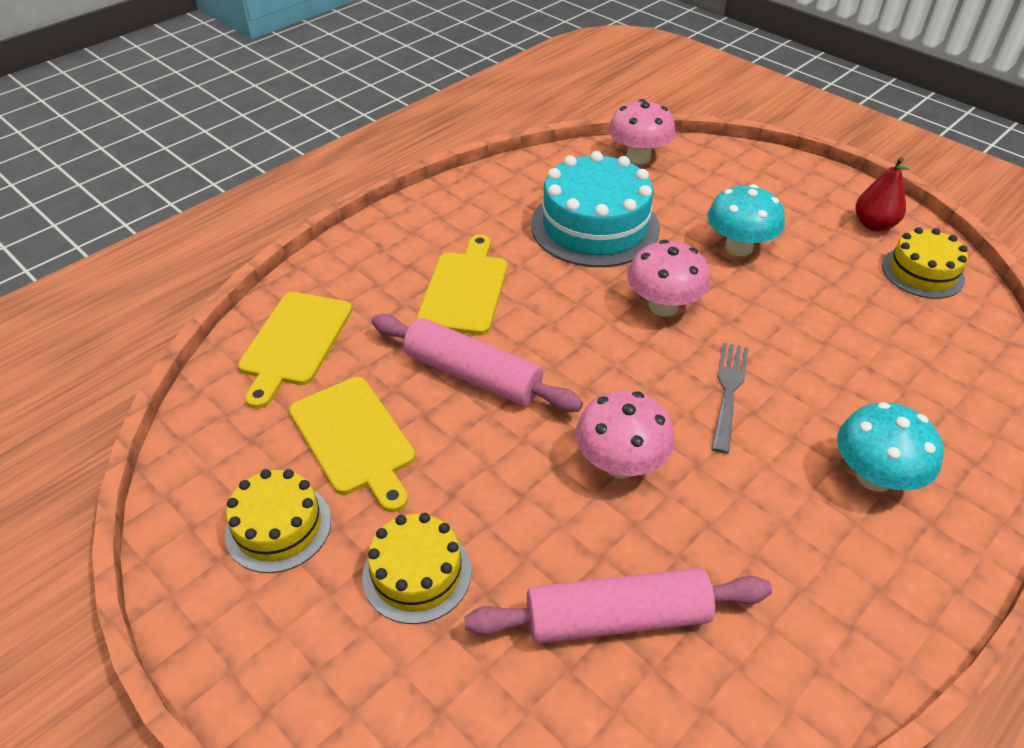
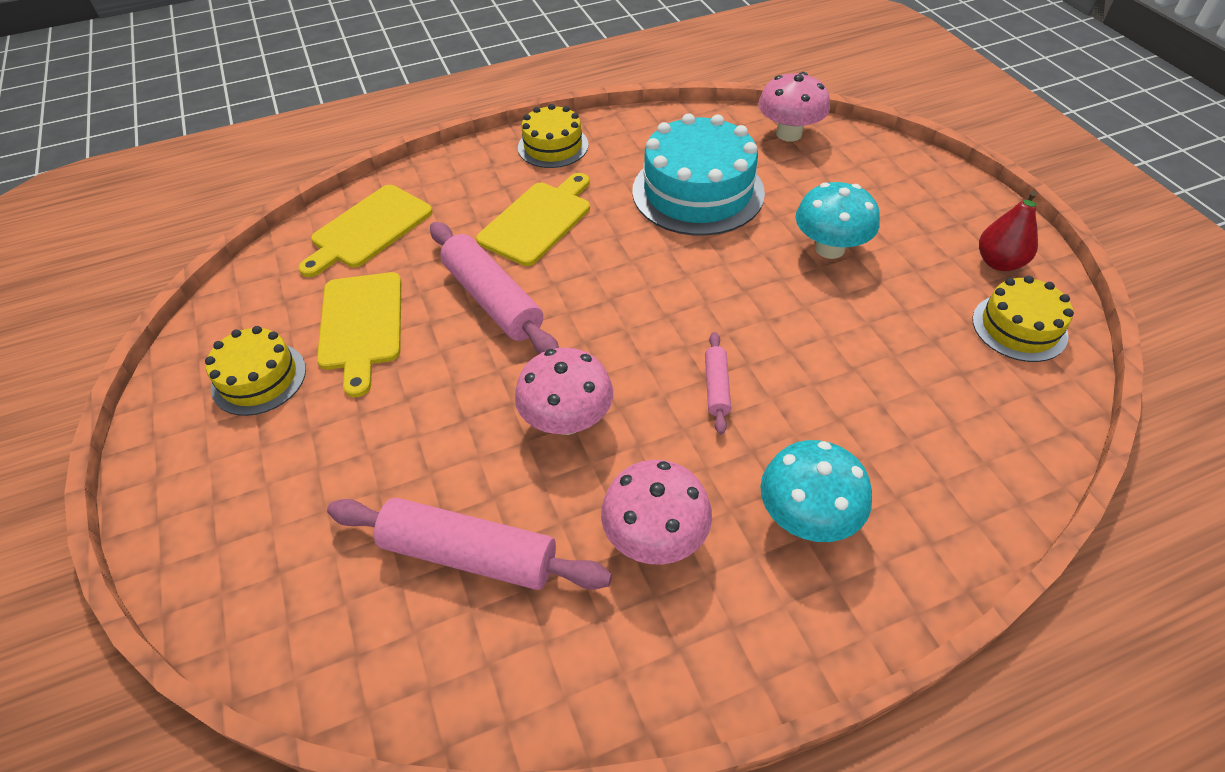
camera: 25 degrees right, 5 degrees up
(417, 573) = (335, 454): yellow cake -> yellow cake (553, 146)
(663, 306) = (711, 286): pink mushroom -> pink mushroom (655, 537)
(728, 392) = (716, 387): grey fork -> pink rolling pin

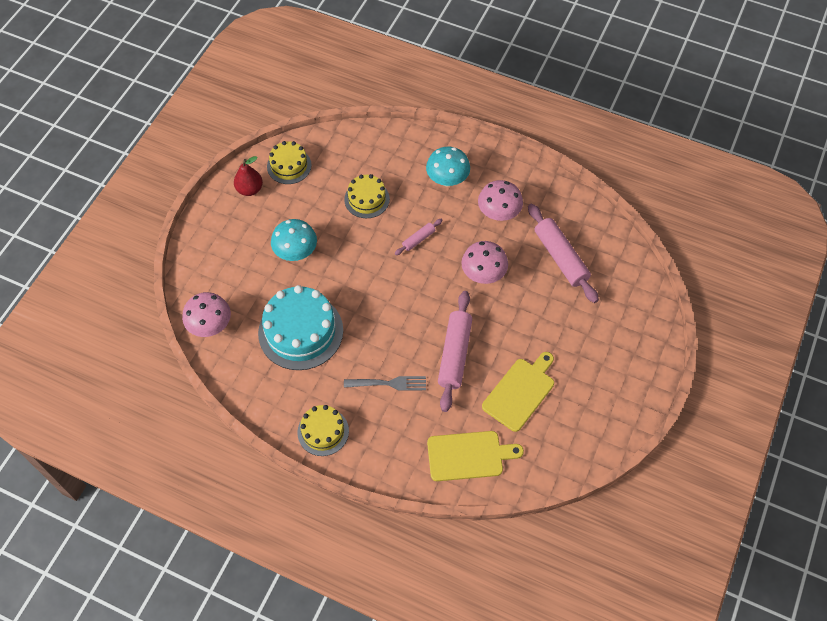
camera: 135 degrees left, 10 degrees up
(259, 378) = (582, 400): yellow cake -> yellow cake (367, 199)
(538, 220) = (388, 383): yellow cutting board -> grey fork

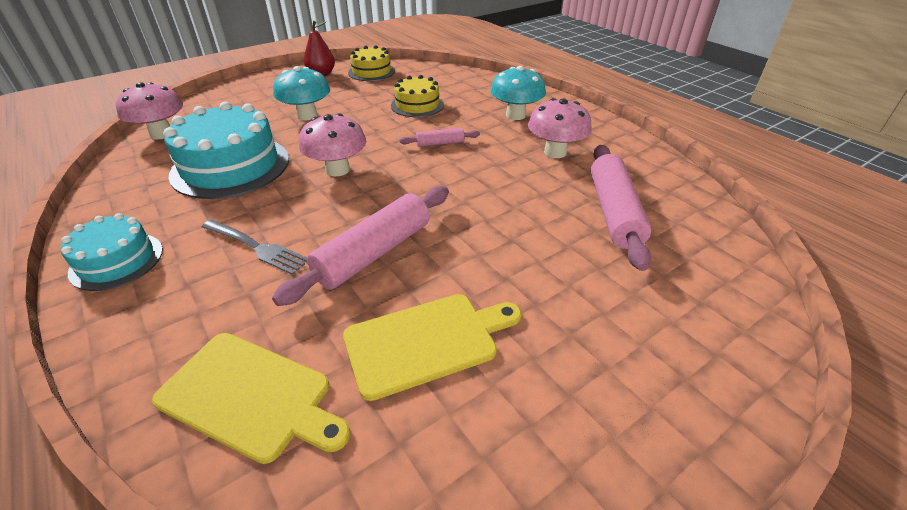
camera: 30 degrees right, 20 degrees down
(323, 431) = (117, 261): yellow cake -> turquoise cake
(483, 274) = (490, 192): pink mushroom -> pink mushroom (337, 170)

